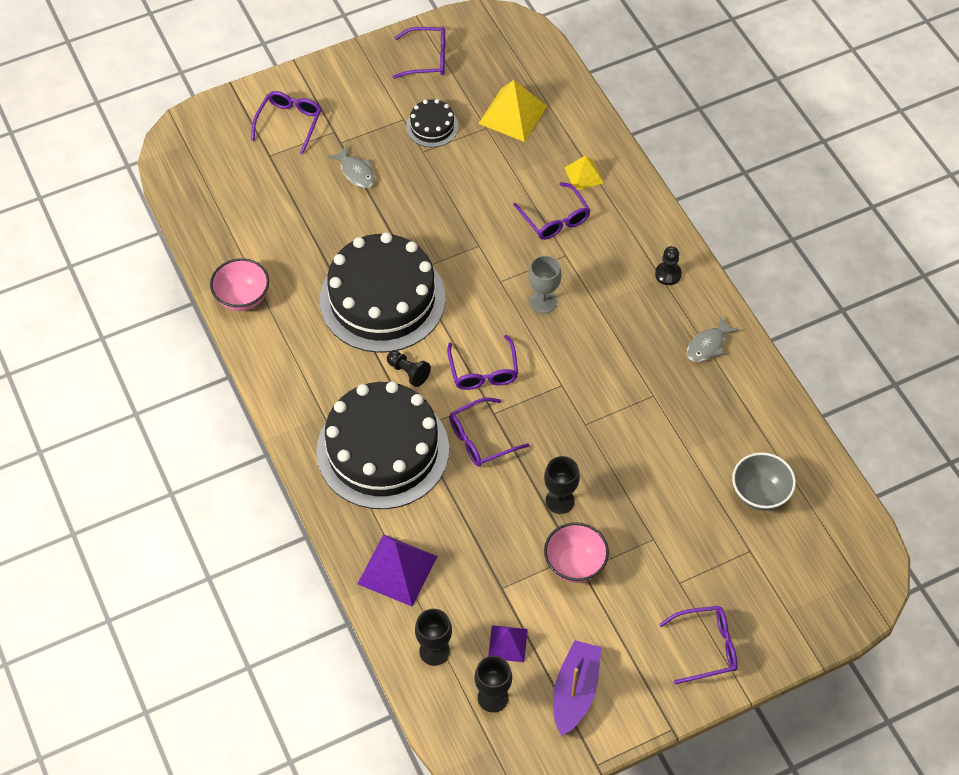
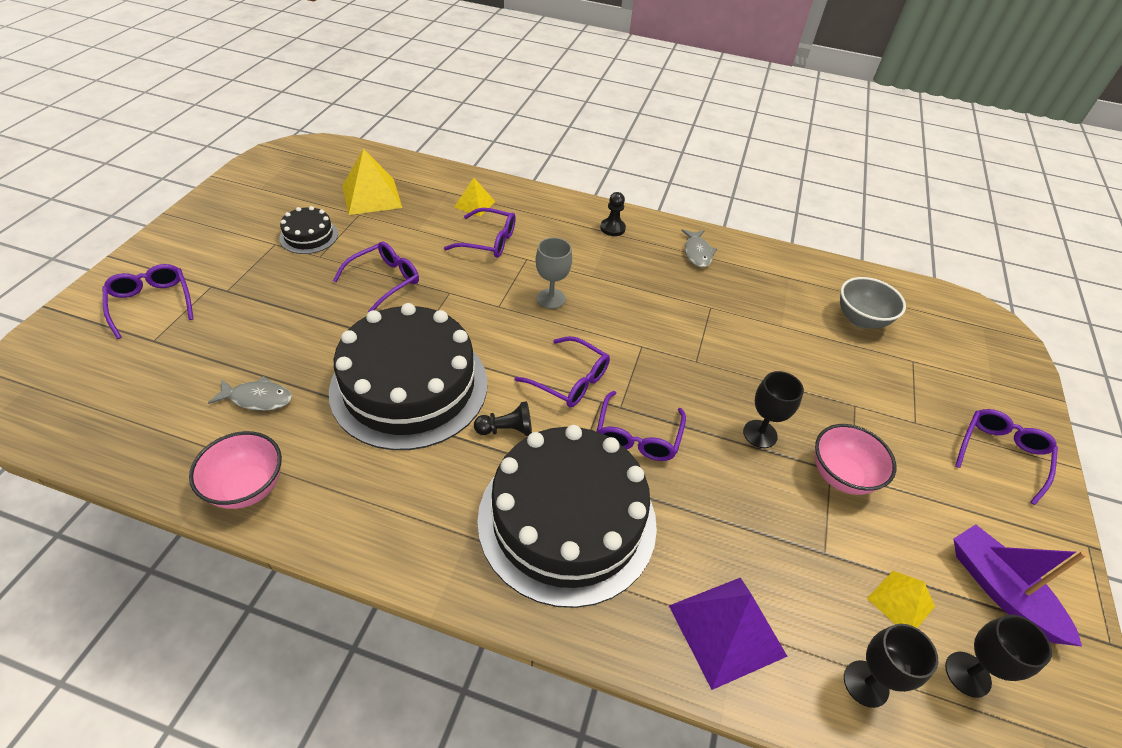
camera: 50 degrees left, 10 degrees down
(356, 172) = (268, 304): grey fish -> grey fish (258, 398)
(427, 59) = (252, 196): purple glasses -> purple glasses (384, 280)
(507, 643) = (900, 602): purple pyramid -> yellow pyramid

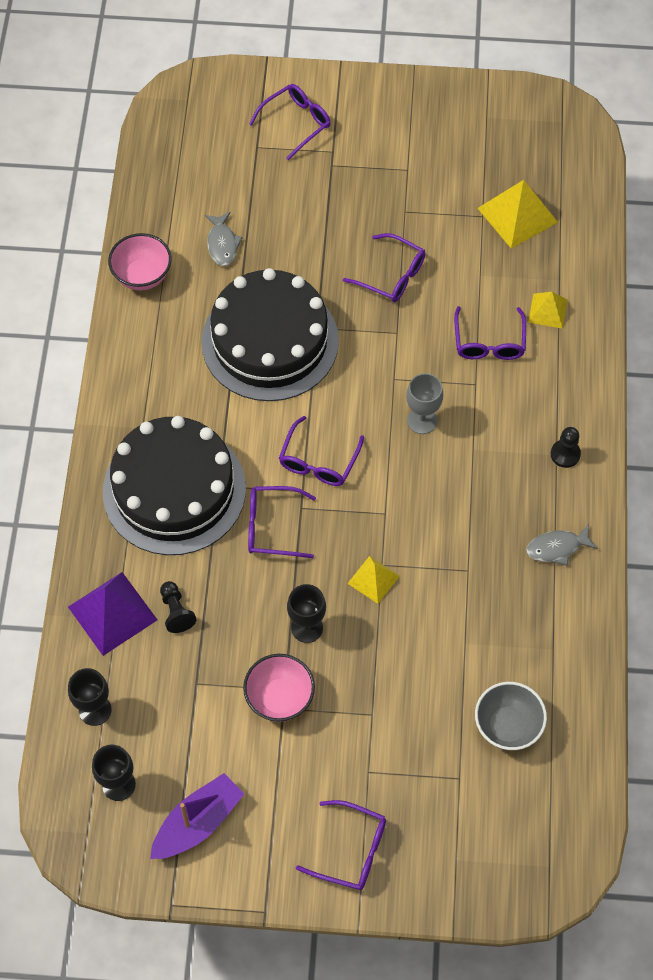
camera: 80 degrees right, 15 degrees up
(309, 236) = (430, 190): black cake -> none
(506, 429) = (247, 426): black pawn -> black pawn (176, 611)
(900, 602) = (166, 740): yellow pyramid -> yellow pyramid (373, 579)

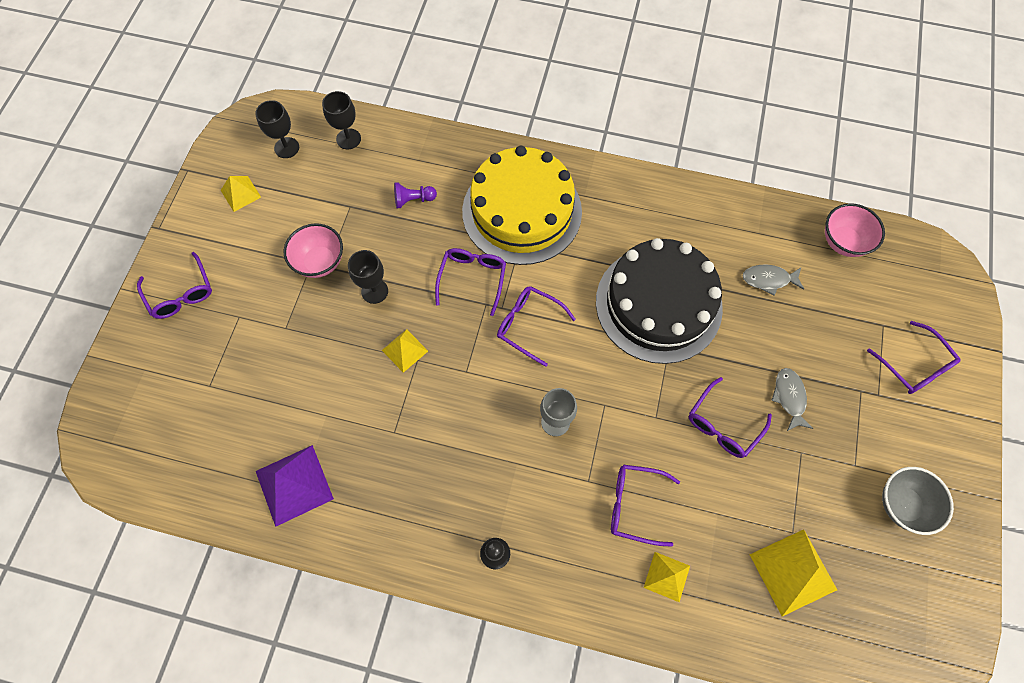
camera: 100 degrees right, 5 degrees up
(112, 613) = (423, 158): purple pyramid -> purple pyramid (294, 485)
(142, 276) = (737, 212): pink bowl -> pink bowl (843, 242)
(174, 490) = (522, 211): black cake -> yellow cake
(176, 611) = (413, 200): black pawn -> purple pawn
(197, 823) = (240, 193): purple boat -> yellow pyramid
(351, 850) = (181, 293): purple glasses -> purple glasses turned 60 degrees counterclockwise
(507, 726) = (240, 435): grey bowl -> grey bowl (902, 505)
(557, 548) = (397, 520): grey fish -> grey fish (789, 397)

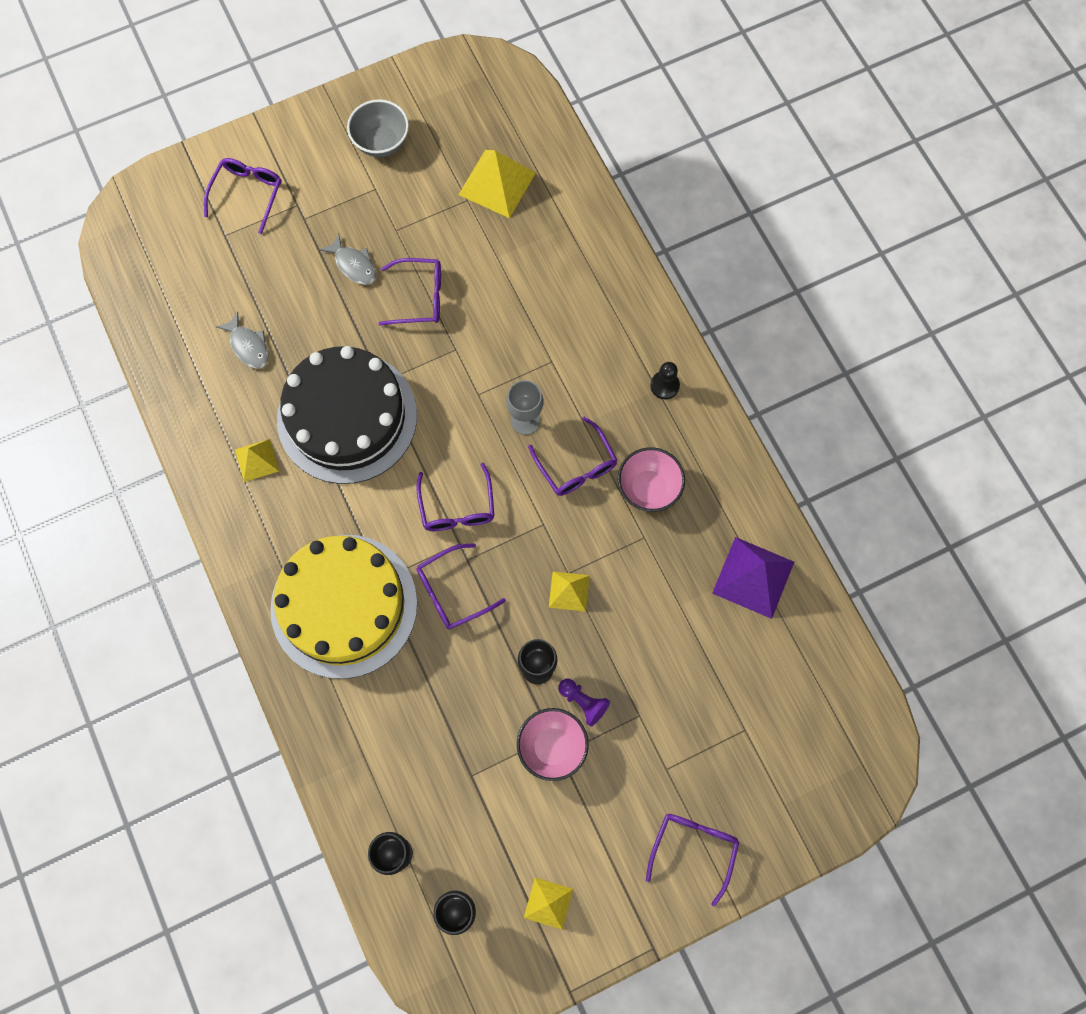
camera: 130 degrees left, 5 degrees up
(413, 200) = (414, 719): purple pawn -> purple pawn (583, 702)
(635, 505) = (541, 316): purple glasses -> purple glasses (576, 466)
(667, 576) = (574, 260): yellow pyramid -> yellow pyramid (257, 460)
(789, 397) = (354, 265): grey fish -> grey fish turned 90 degrees counterclockwise
(843, 242) = (158, 310): pink bowl -> pink bowl (648, 488)

